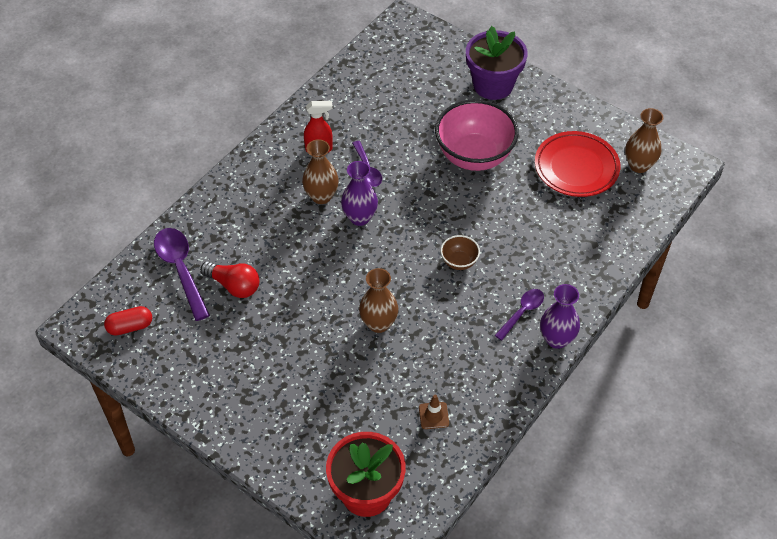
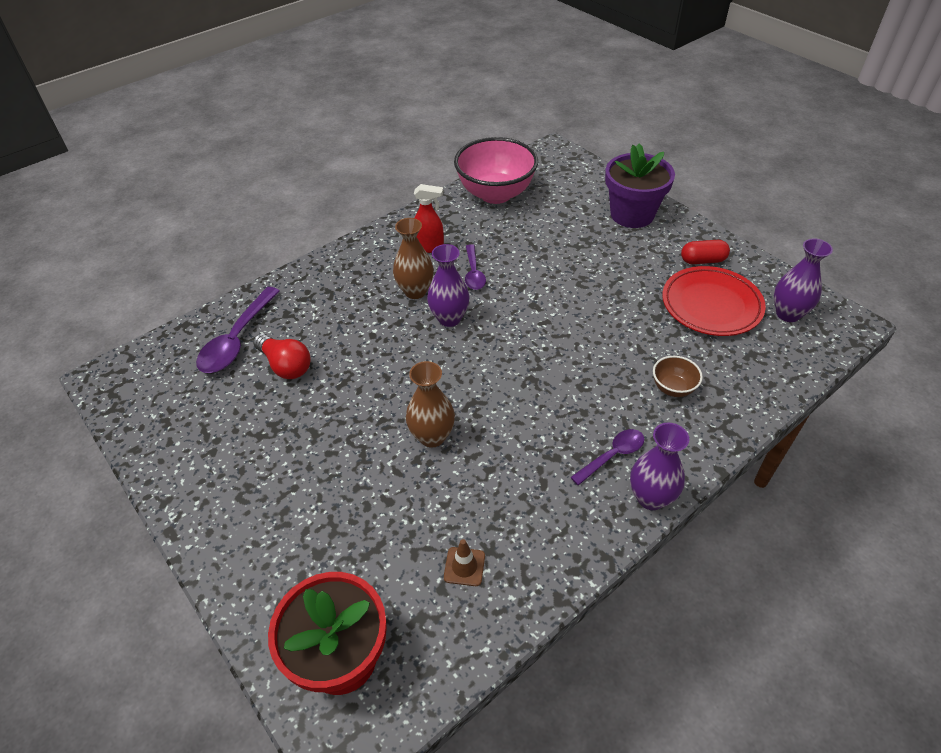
camera: 15 degrees right, 5 degrees down
(130, 327) = (156, 389): red capsule -> red capsule (702, 260)
(180, 270) = (237, 340): purple spoon -> purple spoon turned 150 degrees counterclockwise
(459, 262) = (549, 383): brown bowl -> brown bowl (673, 388)
(474, 156) = (595, 277): pink bowl -> pink bowl (495, 194)
(639, 165) = (788, 314): brown vase -> purple vase

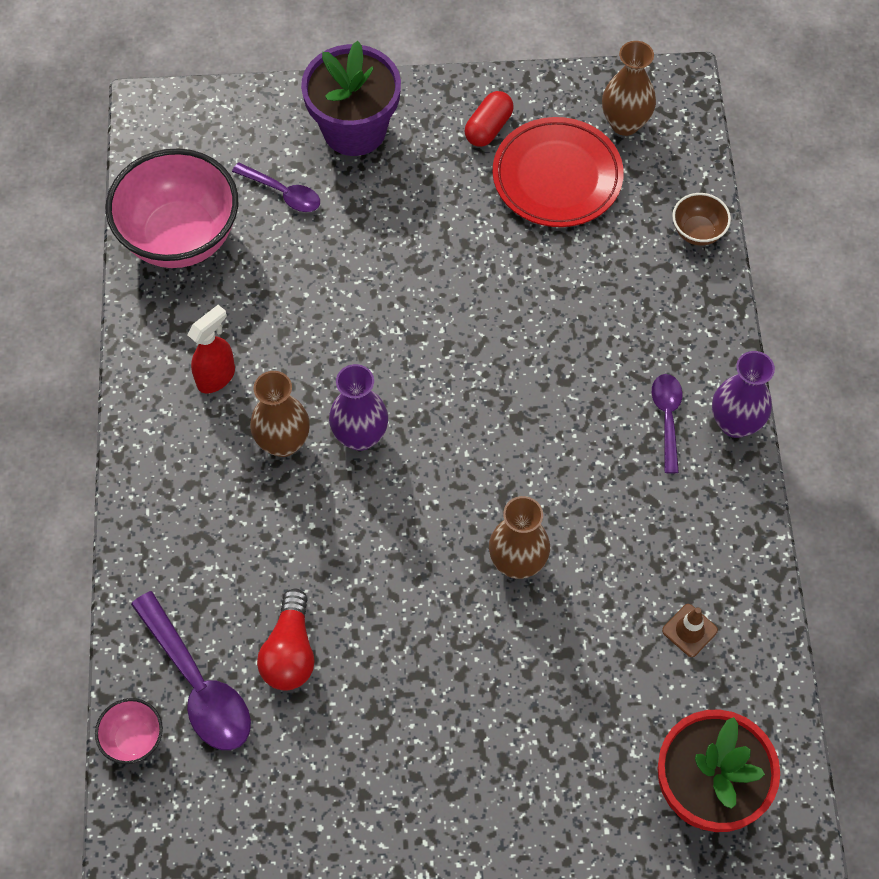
camera: 55 degrees left, 15 degrees up
(186, 333) = (134, 739): none -> pink bowl
(285, 365) = (290, 652): red light bulb -> red light bulb turned 105 degrees clockwise
(474, 273) = (306, 361): purple spoon -> purple spoon (283, 193)
(673, 388) = (632, 302): brown bowl -> brown bowl (697, 232)
(788, 314) = (625, 123): purple vase -> brown vase

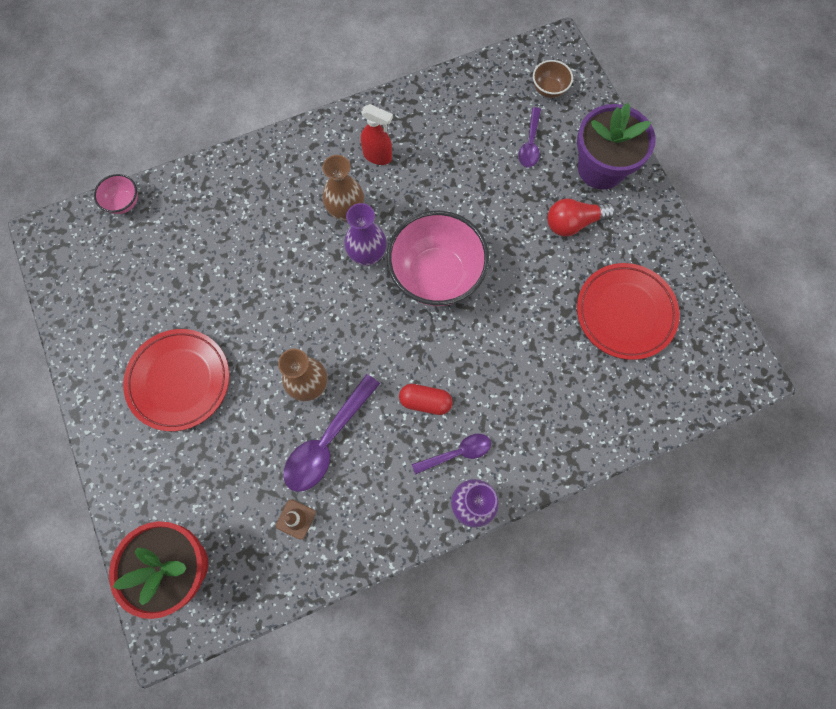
camera: 70 degrees right, 10 degrees up
(180, 237) = (470, 98): pink bowl -> pink bowl (436, 275)
(198, 684) = (168, 224): purple spoon -> purple spoon (327, 441)
(290, 652) = (204, 268): red light bulb -> red light bulb (573, 223)
(449, 728) = (179, 381): none -> red plate
(488, 128) = (644, 253): red capsule -> red capsule (425, 401)
(625, 123) = (695, 346): brown vase -> none
(697, 232) = (624, 428): brown bowl -> brown bowl (549, 89)

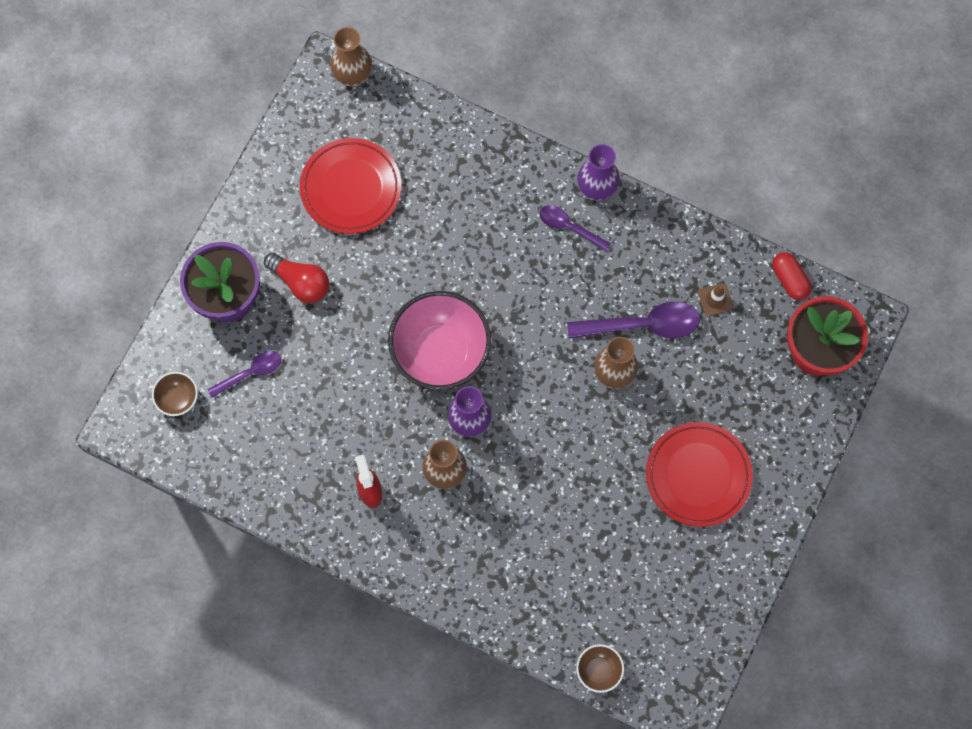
camera: 130 degrees left, 0 degrees up
(124, 203) = (598, 670): pink bowl -> brown bowl
(425, 401) = (551, 279): red capsule -> red capsule (789, 280)
(728, 389) = (353, 76): none -> brown vase

